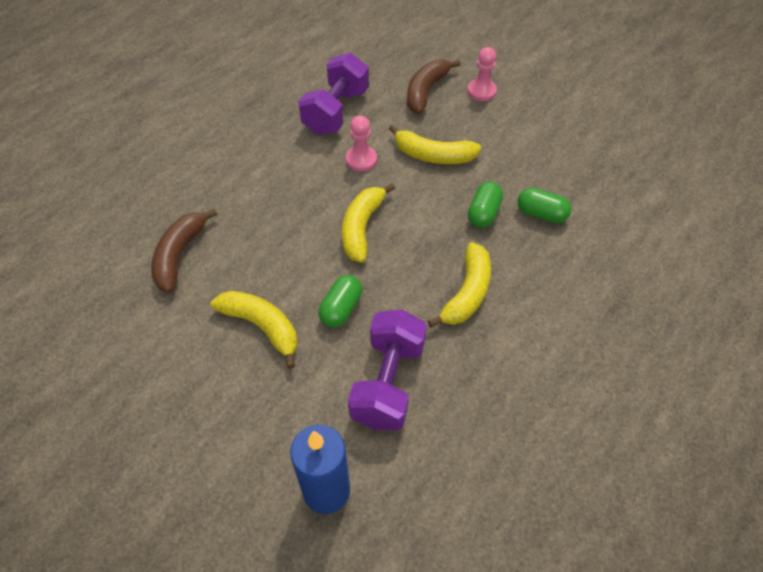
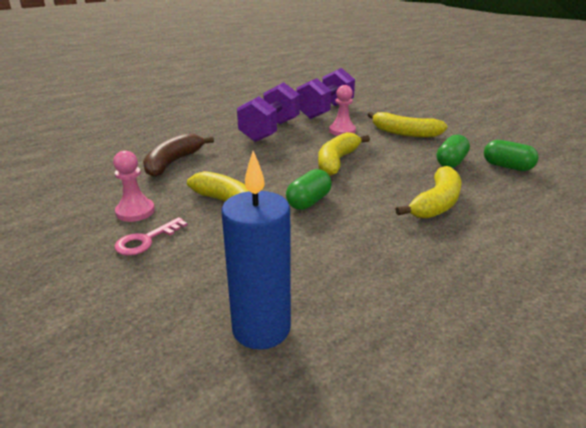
camera: 10 degrees right, 25 degrees down
(194, 395) = (146, 240): none -> pink key
(388, 383) = (349, 252): purple dumbbell -> purple dumbbell (270, 131)
(426, 91) = (399, 107): brown banana -> none
(481, 91) = (446, 109): pink pawn -> pink pawn (135, 211)

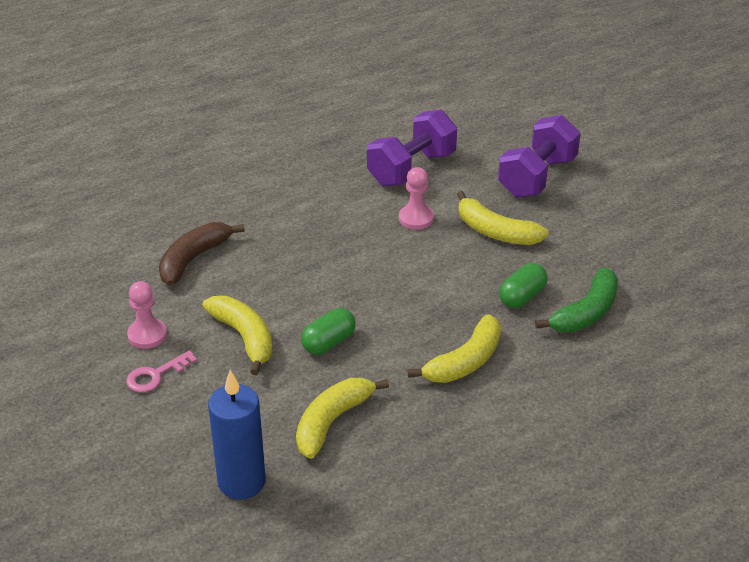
camera: 10 degrees right, 10 degrees up
(270, 131) = (323, 208): purple dumbbell -> purple dumbbell (537, 177)
(337, 161) = (385, 279): yellow banana -> yellow banana (332, 422)
(507, 167) = (585, 312): green capsule -> green banana

